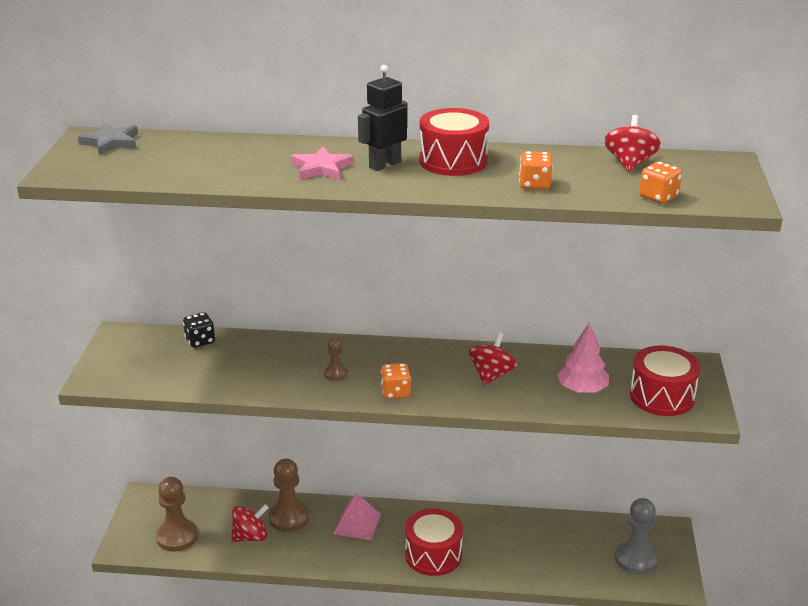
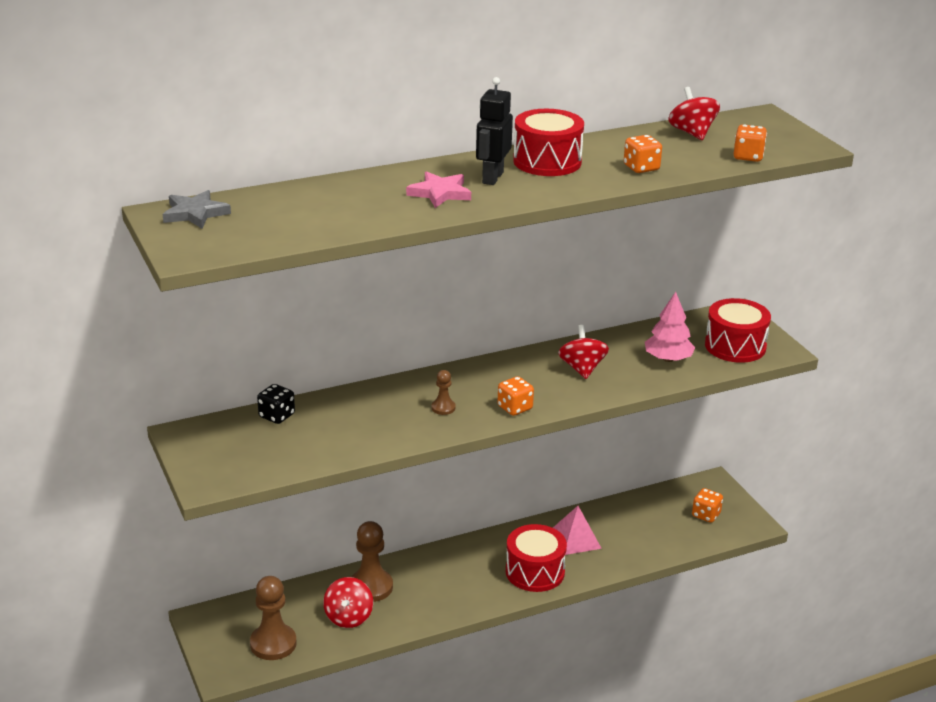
camera: 30 degrees left, 0 degrees up
(250, 537) = (348, 617): red spinning top -> red spinning top turned 150 degrees clockwise
(357, 524) = (441, 569): pink pyramid -> pink pyramid (575, 539)
(635, 559) = (706, 515): grey pawn -> orange dice

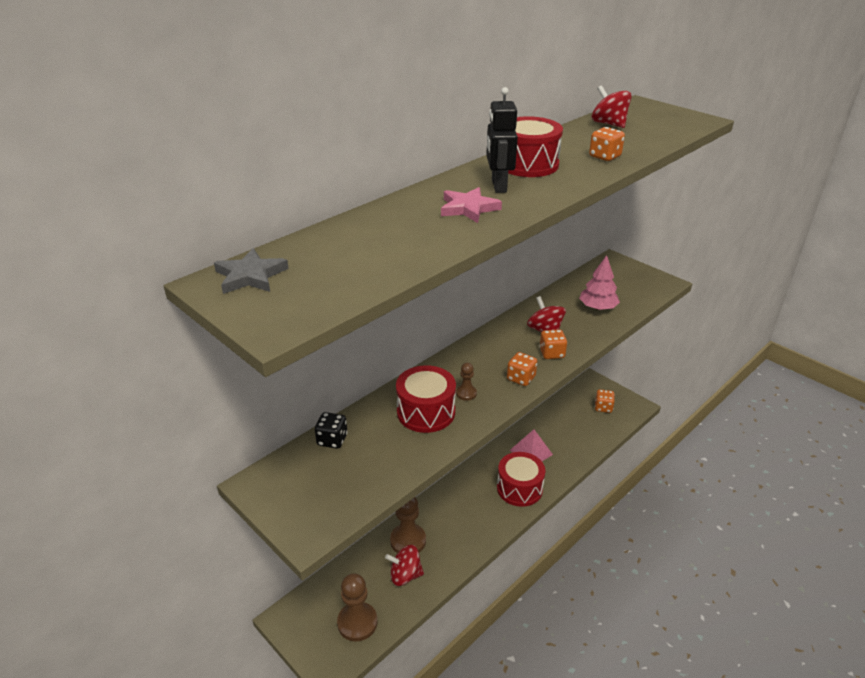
camera: 20 degrees left, 5 degrees up
(348, 617) = (405, 575): red spinning top -> red spinning top turned 105 degrees clockwise
(735, 346) = (633, 286): red drum -> red drum (426, 412)
(748, 157) = (669, 134): orange dice -> orange dice (551, 353)

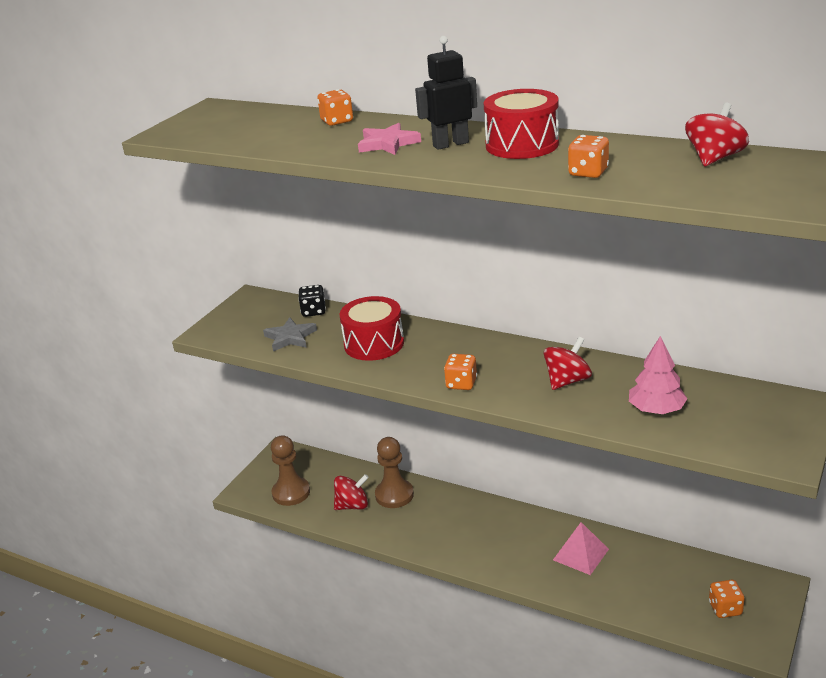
camera: 75 degrees right, 5 degrees down
(250, 276) = (226, 112): grey star -> grey star (290, 337)
(405, 575) = (352, 505): red spinning top -> red spinning top turned 90 degrees clockwise
(466, 393) = (415, 358): brown pawn -> none
(519, 488) = (512, 558): red drum -> none
(551, 353) = (523, 394): orange dice -> orange dice (337, 121)

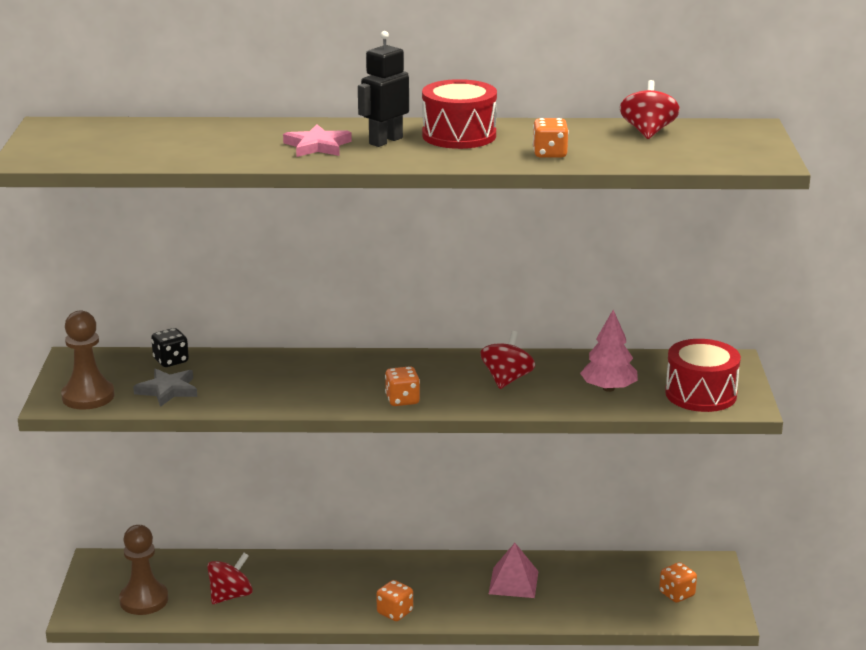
camera: 30 degrees left, 5 degrees down
(337, 121) = (230, 129): orange dice -> orange dice (395, 612)
(374, 344) = (273, 380): red drum -> red drum (701, 394)
(394, 495) = (273, 574): brown pawn -> brown pawn (88, 396)

